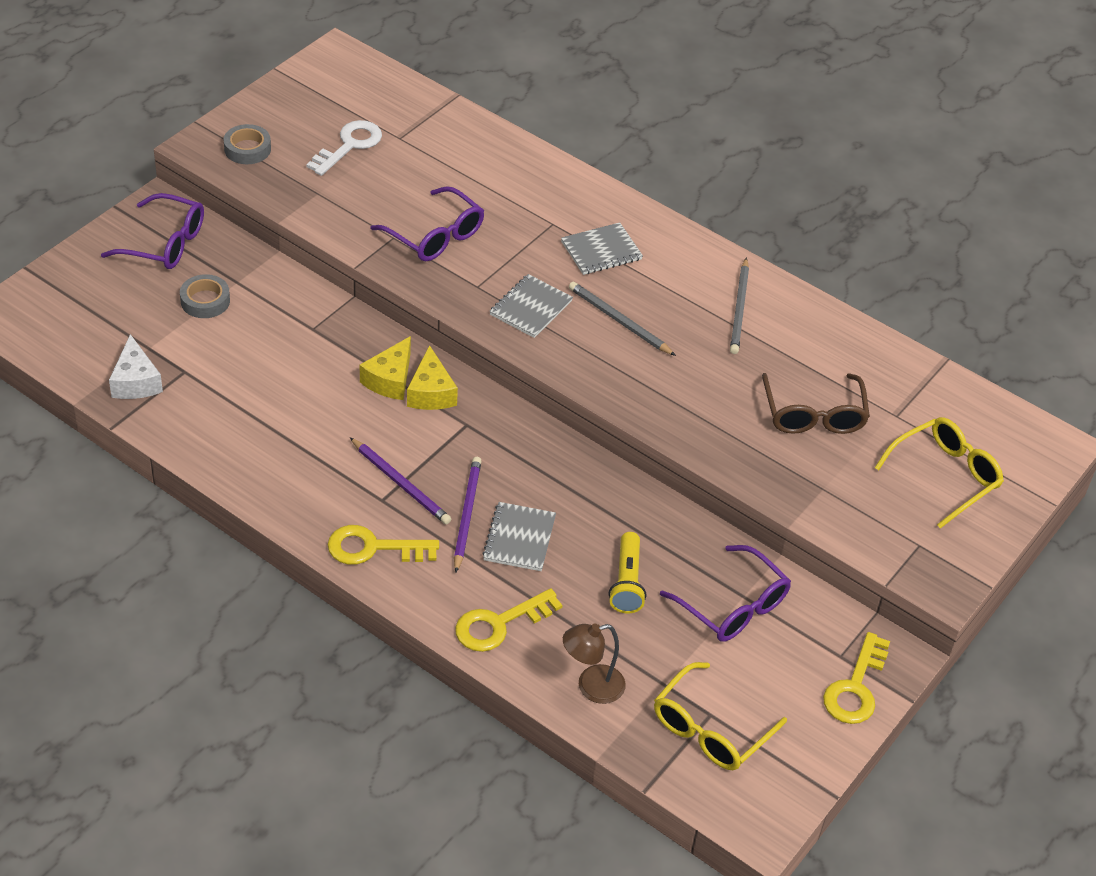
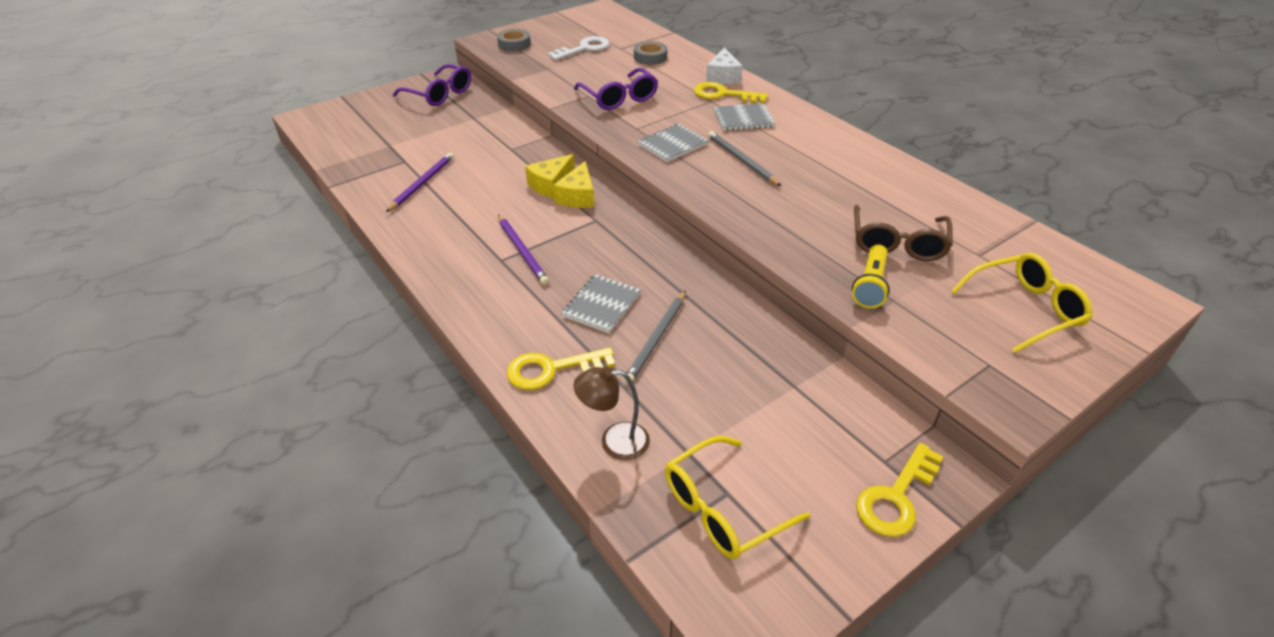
camera: 20 degrees right, 5 degrees down
(136, 381) = (366, 162): white cheese -> white cheese (723, 76)
(205, 301) = (445, 125): grey tape -> grey tape (650, 57)
(373, 548) = (474, 292): yellow key -> yellow key (723, 94)
(466, 514) = (565, 280): purple pencil -> purple pencil (422, 183)
(627, 582) = (685, 355): yellow flashlight -> yellow flashlight (870, 285)
(732, 606) = (781, 393): purple glasses -> none
(739, 309) = (847, 165): grey pencil -> grey pencil (656, 338)

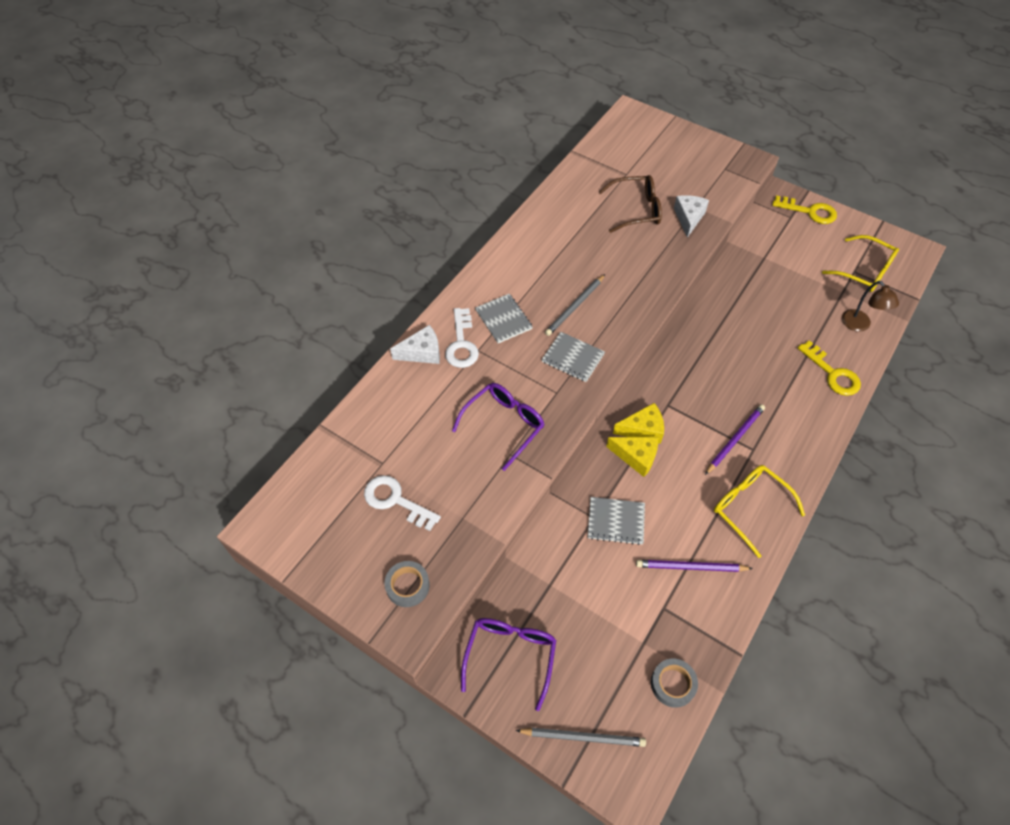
camera: 110 degrees left, 15 degrees up
(601, 305) = (759, 367): grey notebook -> grey notebook (616, 521)
(650, 57) = (397, 427): grey tape -> grey tape (673, 684)
(656, 338) = (770, 329): grey pencil -> grey pencil (583, 737)
(723, 94) = (461, 343): yellow key -> white key
(870, 285) = (688, 218): yellow flashlight -> white cheese
(1024, 309) = (669, 156): yellow glasses -> yellow glasses (750, 508)

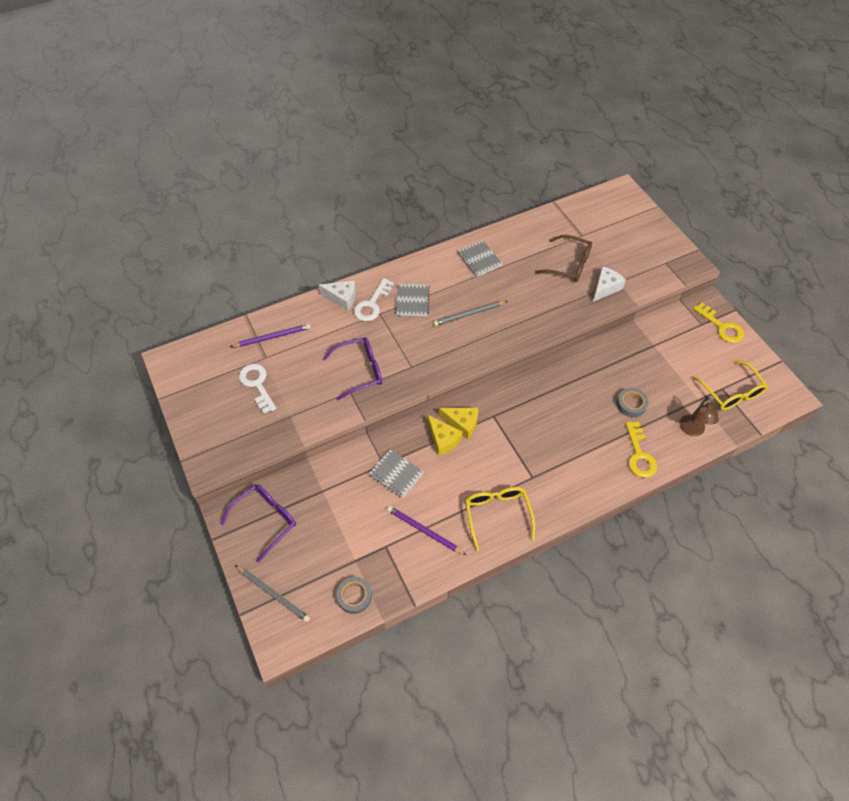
camera: 30 degrees right, 0 degrees up
(407, 586) = (227, 440): grey tape -> grey tape (631, 404)
(573, 358) = (440, 349): grey notebook -> grey notebook (479, 259)
(735, 439) = (524, 463): purple pencil -> purple pencil (272, 337)

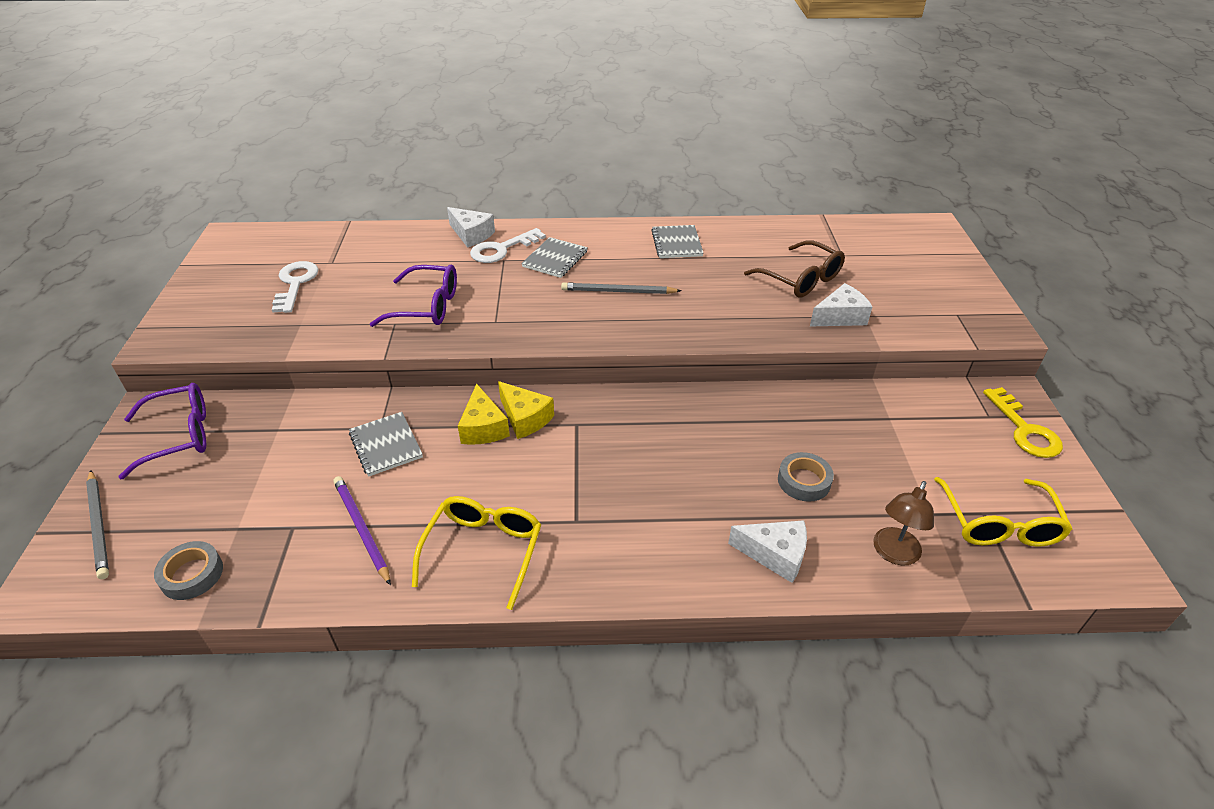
camera: 25 degrees right, 15 degrees down
(272, 337) = (358, 247): purple pencil -> none
(639, 454) = (775, 555): yellow key -> white cheese

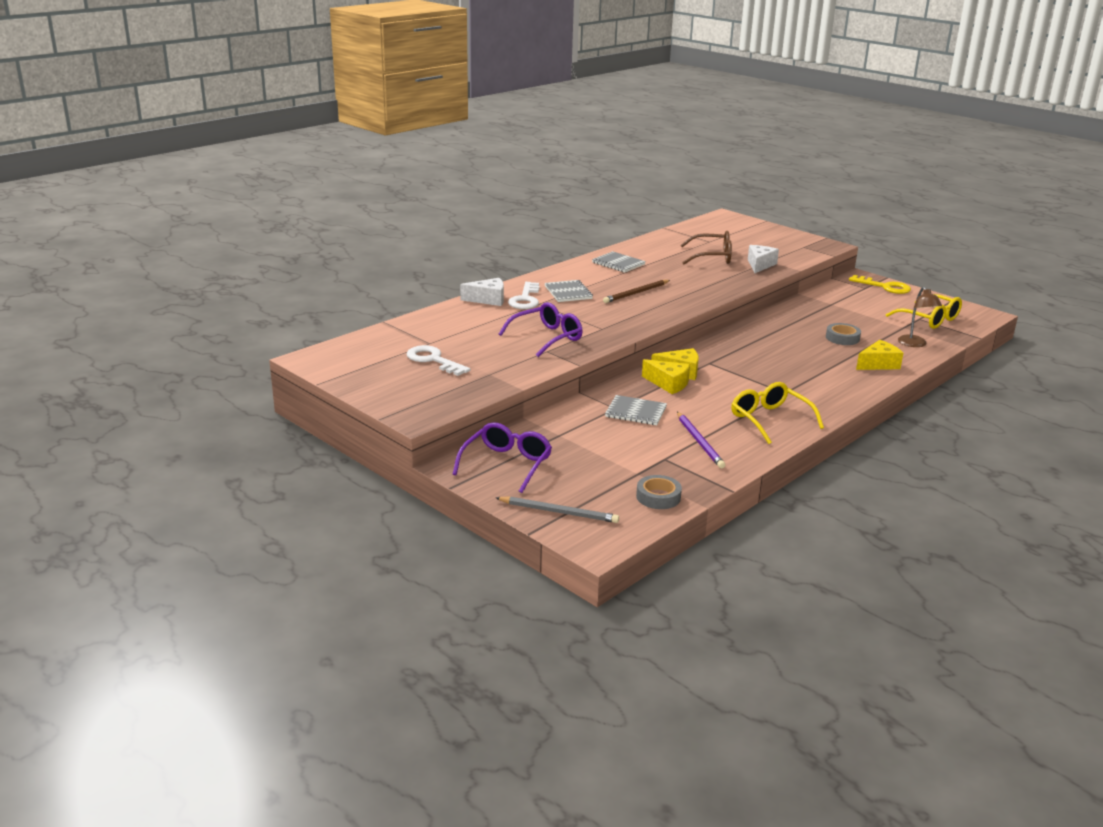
camera: 45 degrees left, 15 degrees down
(361, 529) = (699, 442): purple pencil -> purple pencil turned 120 degrees counterclockwise
(618, 291) = (636, 293): grey pencil -> brown pencil
(775, 555) = (878, 364): white cheese -> yellow cheese

